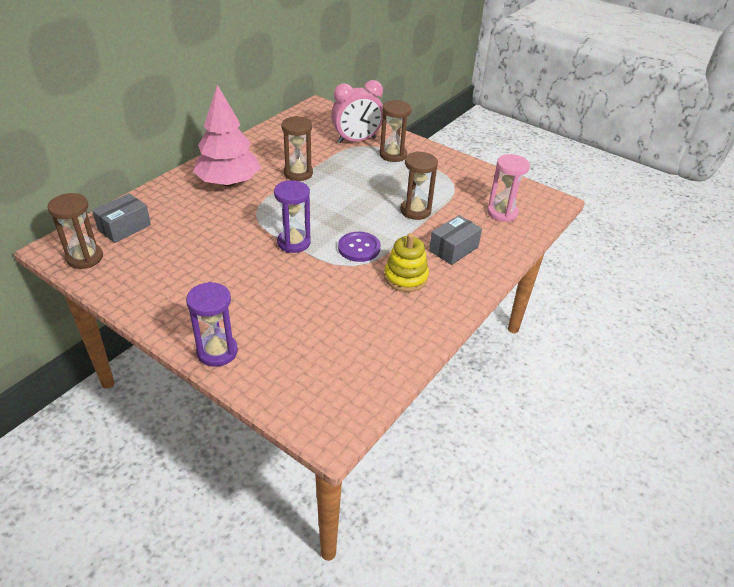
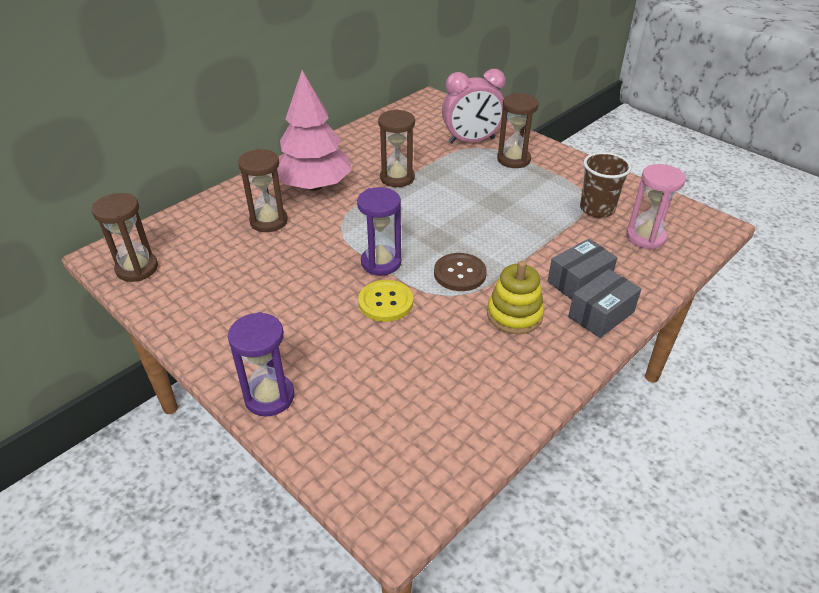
camera: 10 degrees right, 0 degrees up
(124, 227) = (188, 234): grey box -> grey box (601, 314)
(302, 273) = (385, 302): none -> yellow button
(359, 248) = (460, 273): purple button -> brown button
(415, 211) = (535, 230): brown hourglass -> brown hourglass (269, 221)
(463, 192) = (597, 209): none -> brown cup

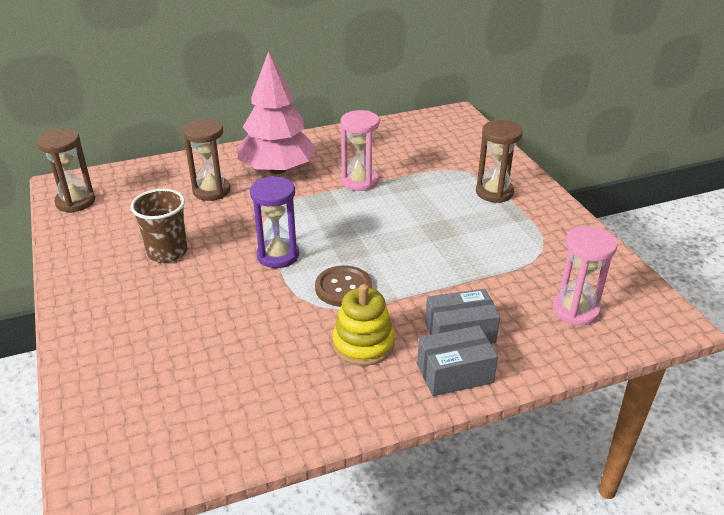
camera: 25 degrees right, 5 degrees down
(269, 397) = (85, 342): purple hourglass -> none
(385, 302) = (251, 293): yellow button -> none
(397, 178) = (360, 181): brown hourglass -> pink hourglass
(471, 141) = (465, 164): pink clock -> none
(597, 209) = (544, 265): brown cup -> brown cup (167, 252)

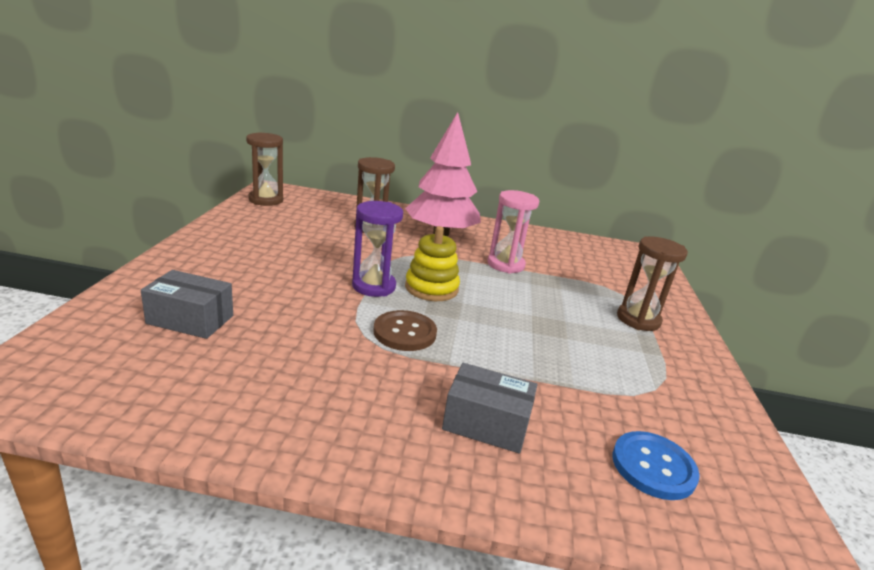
camera: 25 degrees right, 10 degrees down
(167, 252) = (289, 250): brown cup -> none
(363, 344) = (372, 386): yellow stacking toy -> yellow stacking toy (431, 288)
(455, 373) = (441, 461): grey box -> grey box (190, 320)
(575, 310) = (653, 467): pink hourglass -> blue button

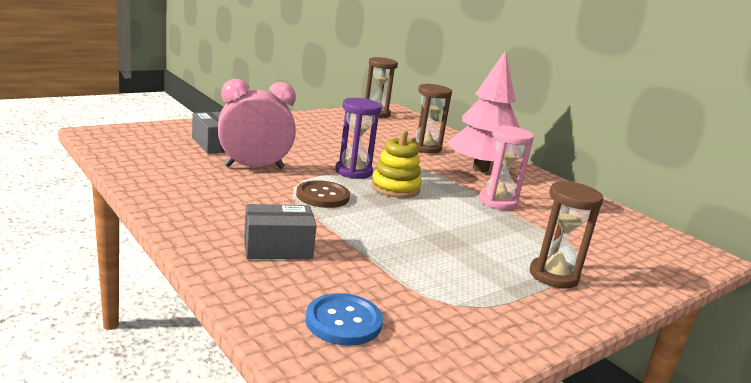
camera: 45 degrees right, 5 degrees down
(287, 330) = (254, 167): none -> pink clock
(486, 423) = (277, 247): grey box -> grey box turned 75 degrees counterclockwise

